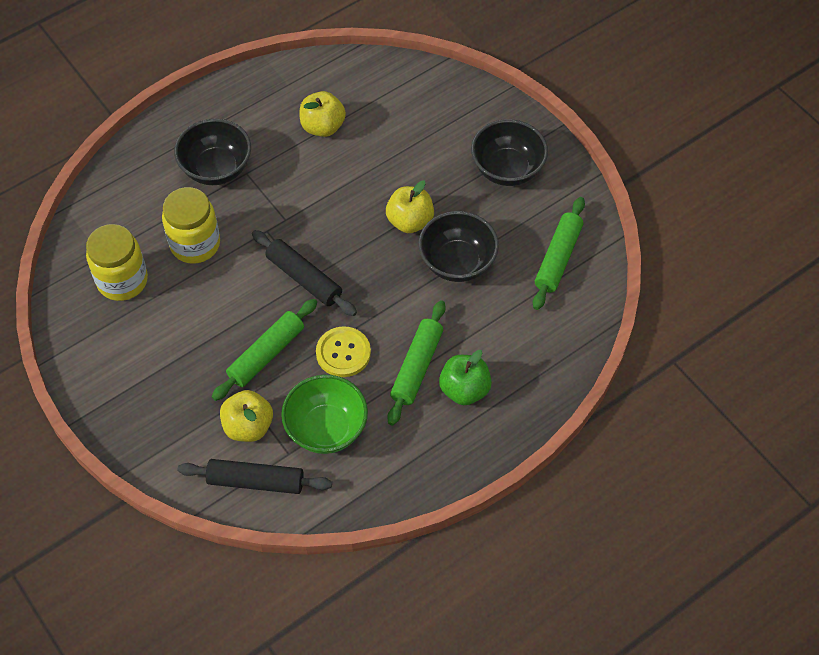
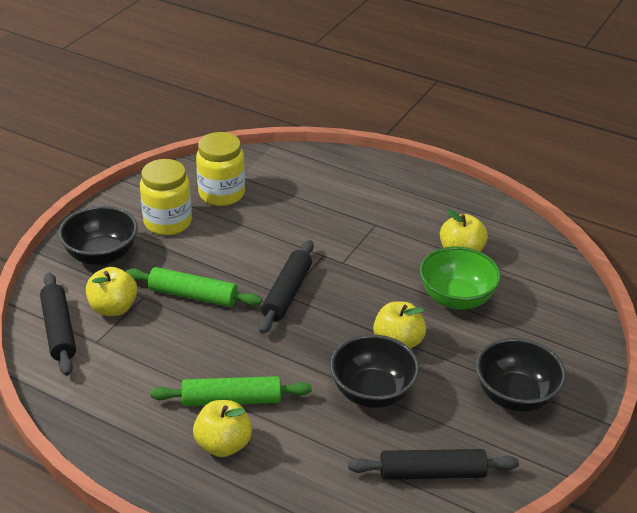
camera: 65 degrees right, 20 degrees down
(195, 244) = (282, 219): yellow jar -> yellow jar (168, 222)
(216, 169) = (367, 207): black bowl -> black bowl (102, 255)
(326, 429) = (132, 358): green bowl -> green bowl (456, 298)
(343, 353) = (220, 343): yellow button -> none
(464, 390) = (223, 444): green apple -> yellow apple
(558, 258) = (432, 473): green rolling pin -> black rolling pin

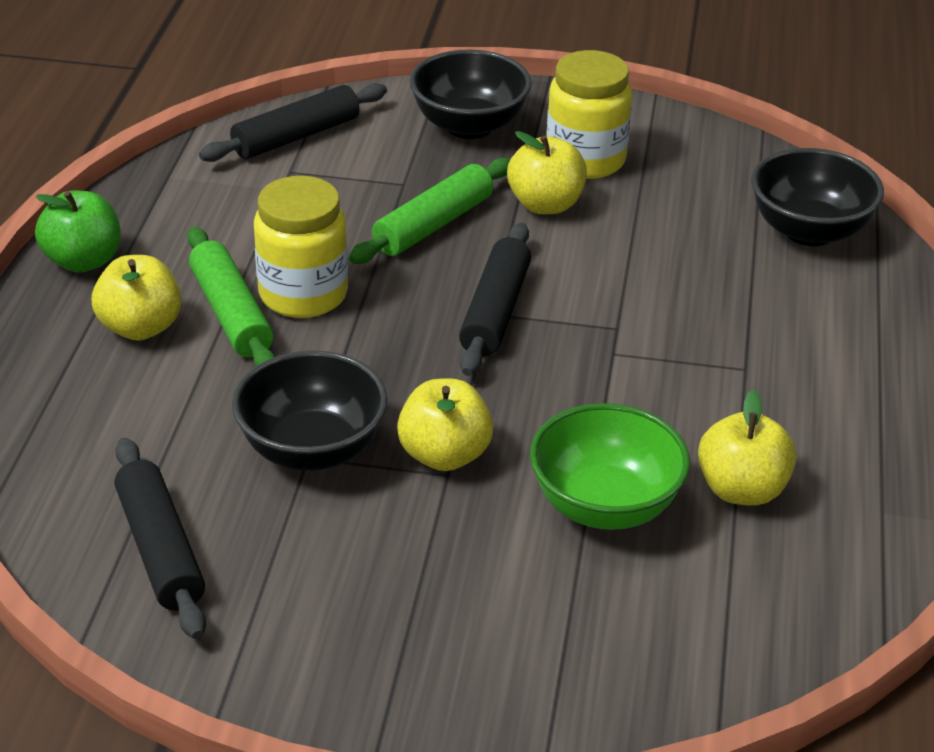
camera: 70 degrees right, 0 degrees up
(113, 308) = (365, 166): yellow apple -> yellow apple (545, 204)
(134, 461) = (83, 261): none -> green apple
(193, 295) = (433, 225): green rolling pin -> green rolling pin turned 45 degrees clockwise
(221, 194) = (696, 190): yellow jar -> yellow jar (303, 294)
(287, 293) = (495, 311): black rolling pin -> black rolling pin turned 75 degrees counterclockwise
(515, 396) = (384, 624): black bowl -> black bowl (809, 231)

